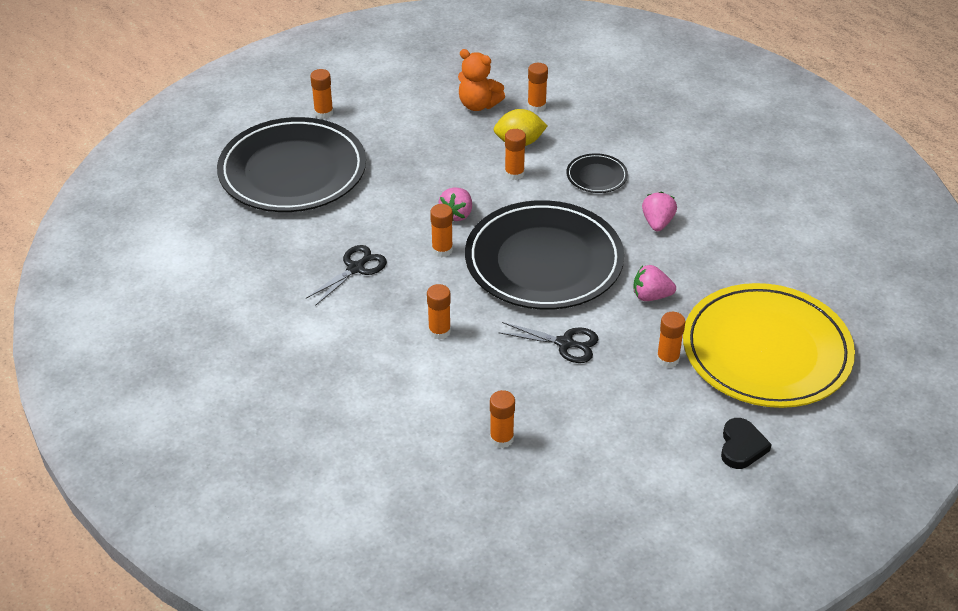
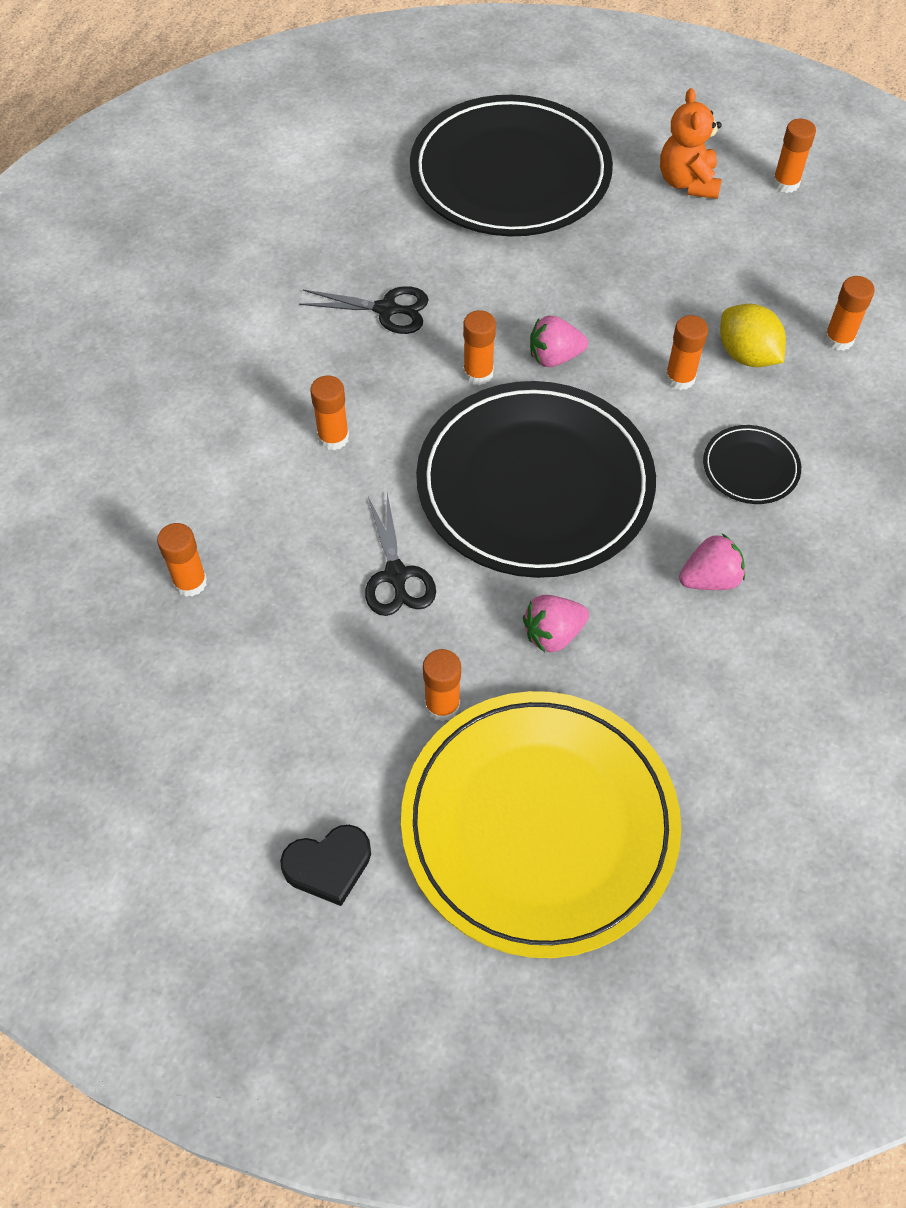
camera: 60 degrees right, 15 degrees up
(323, 113) = (637, 148): orange glue stick -> orange glue stick (785, 183)
(478, 105) = (785, 279): orange teddy bear -> orange teddy bear (687, 182)
(651, 296) = (553, 634): pink strawberry -> pink strawberry turned 90 degrees counterclockwise

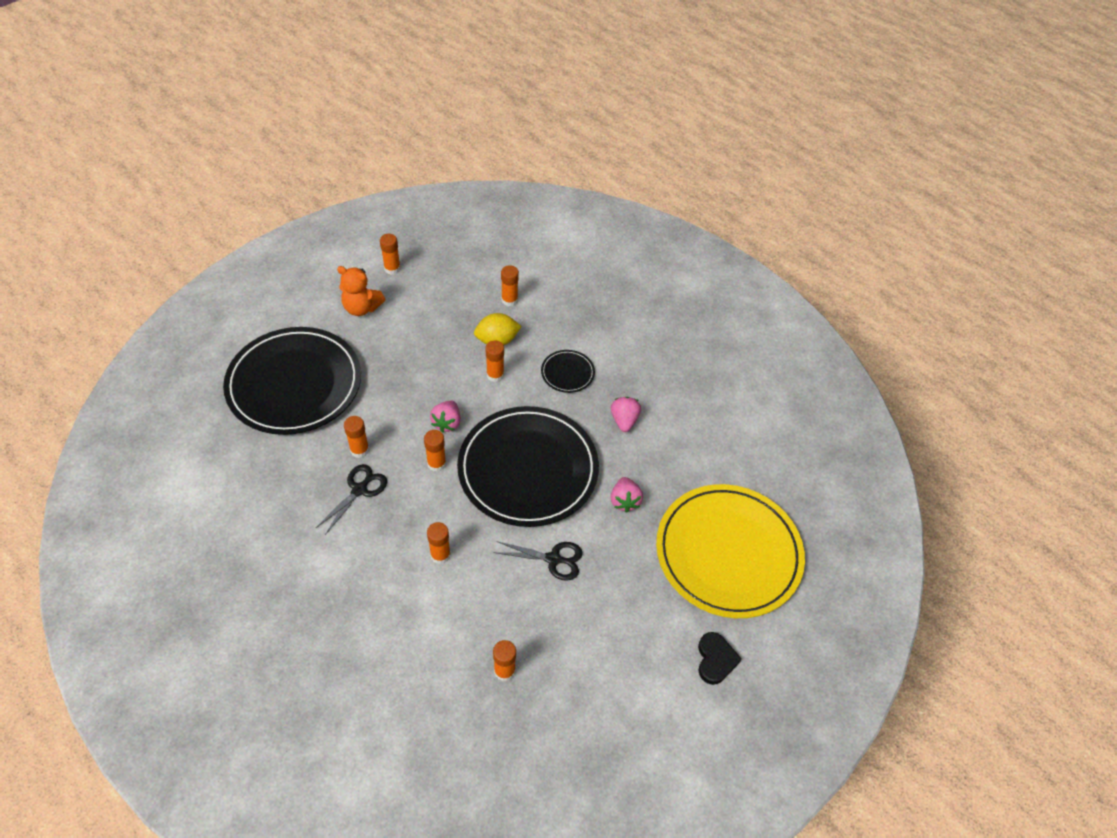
camera: 70 degrees left, 5 degrees down
(442, 705) = (644, 569): orange glue stick -> orange glue stick (359, 450)

